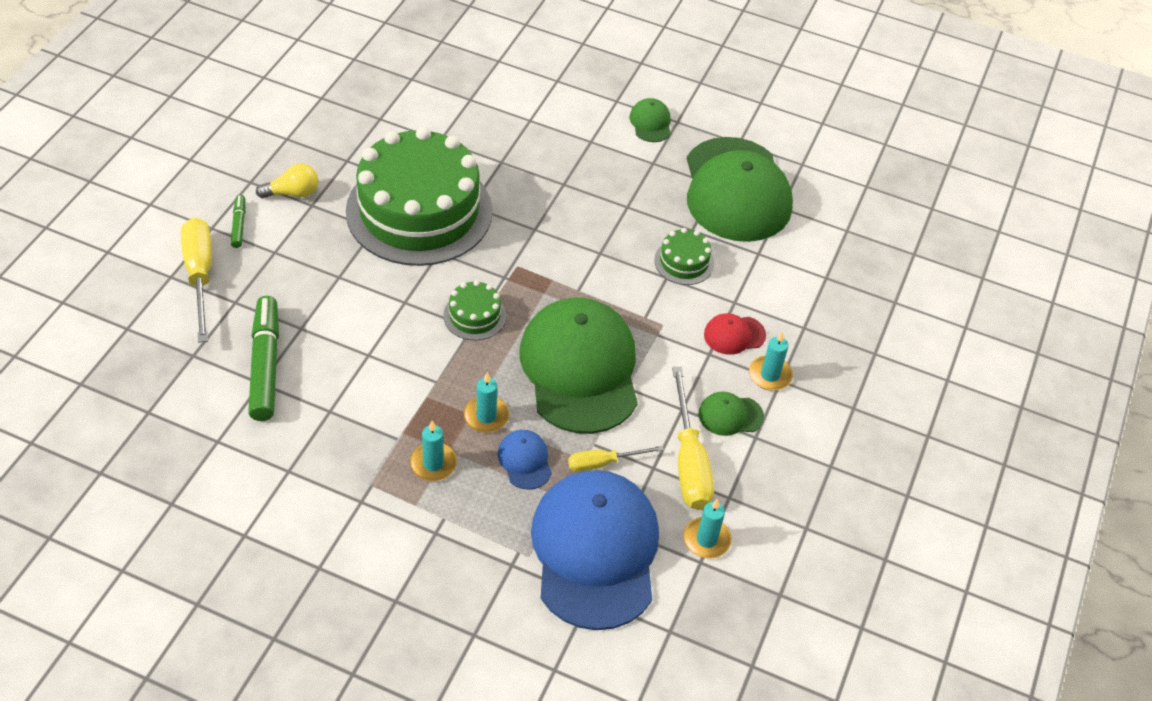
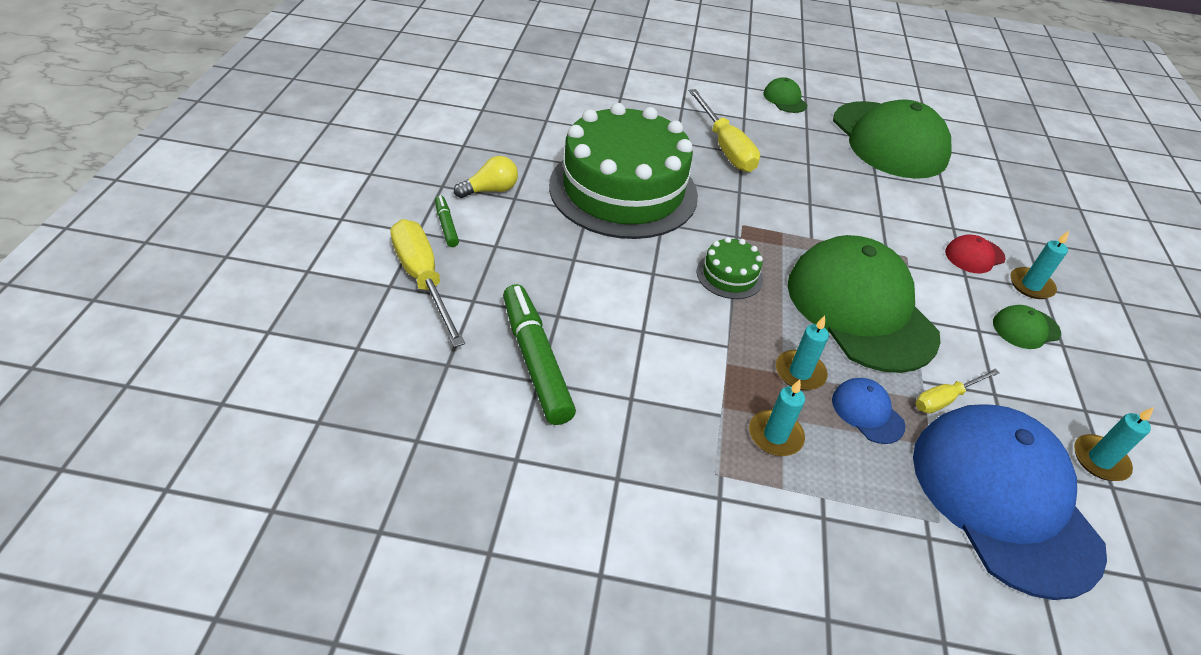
camera: 15 degrees left, 5 degrees down
(684, 262) = (887, 201): green cake -> none
(689, 461) = (1022, 380): yellow screwdriver -> yellow screwdriver (725, 147)

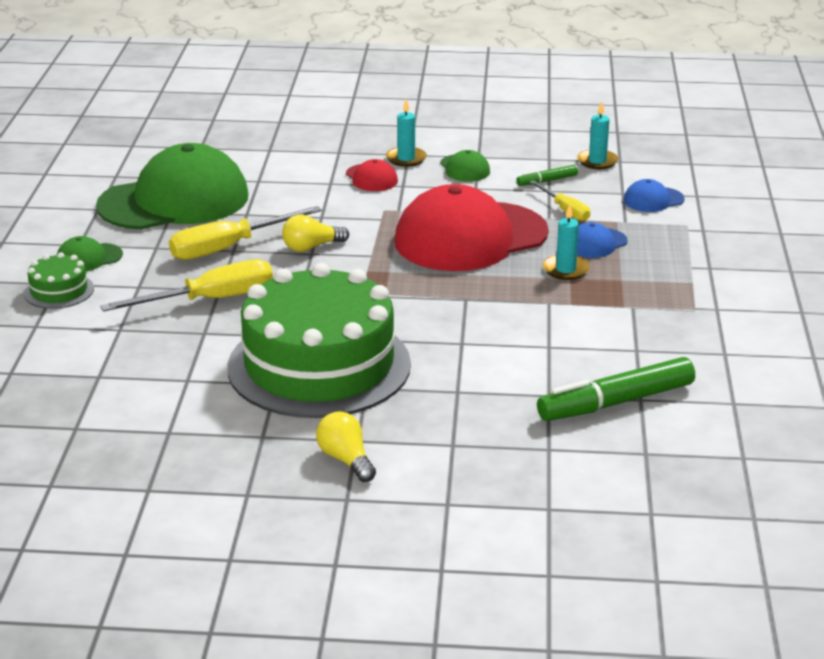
camera: 90 degrees left, 15 degrees down
(423, 280) = (530, 486): yellow screwdriver -> yellow screwdriver (229, 247)
(446, 225) = (427, 484): green marker -> green marker (547, 181)
(729, 275) = (448, 300): green cake -> green cake (59, 291)
(775, 435) = (642, 283): turquoise candle -> none
(820, 204) = (311, 247): none -> yellow light bulb
(860, 308) = (470, 237): green cap -> red cap
(1003, 499) = (653, 200): blue cap -> blue cap, size x0.41

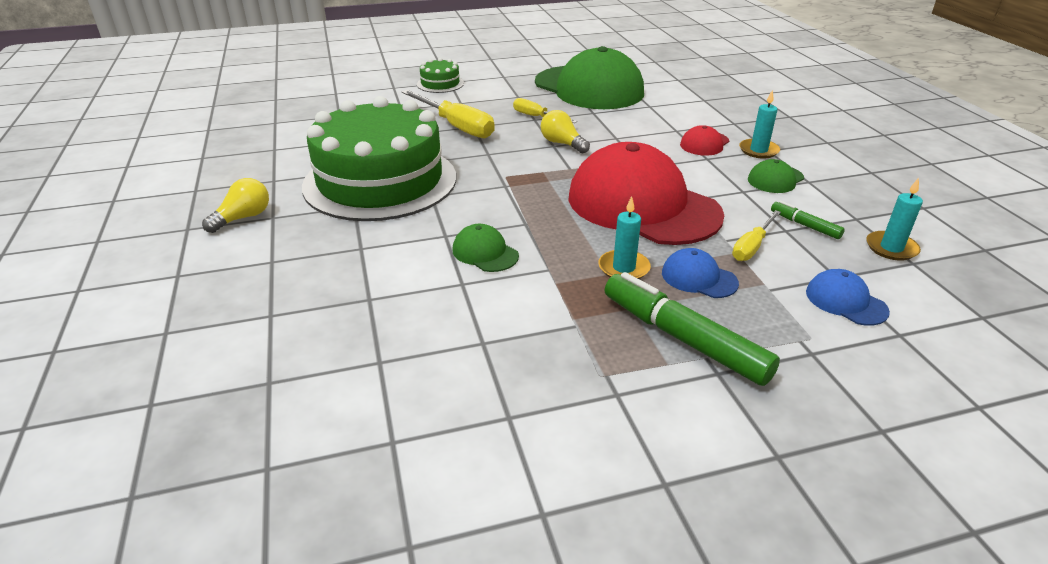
camera: 70 degrees right, 5 degrees up
(88, 258) = (487, 82): green cap -> green cap (485, 252)
(229, 247) = (537, 117): yellow screwdriver -> yellow screwdriver, size x0.57
(616, 402) = (366, 345): green marker -> green marker (683, 338)

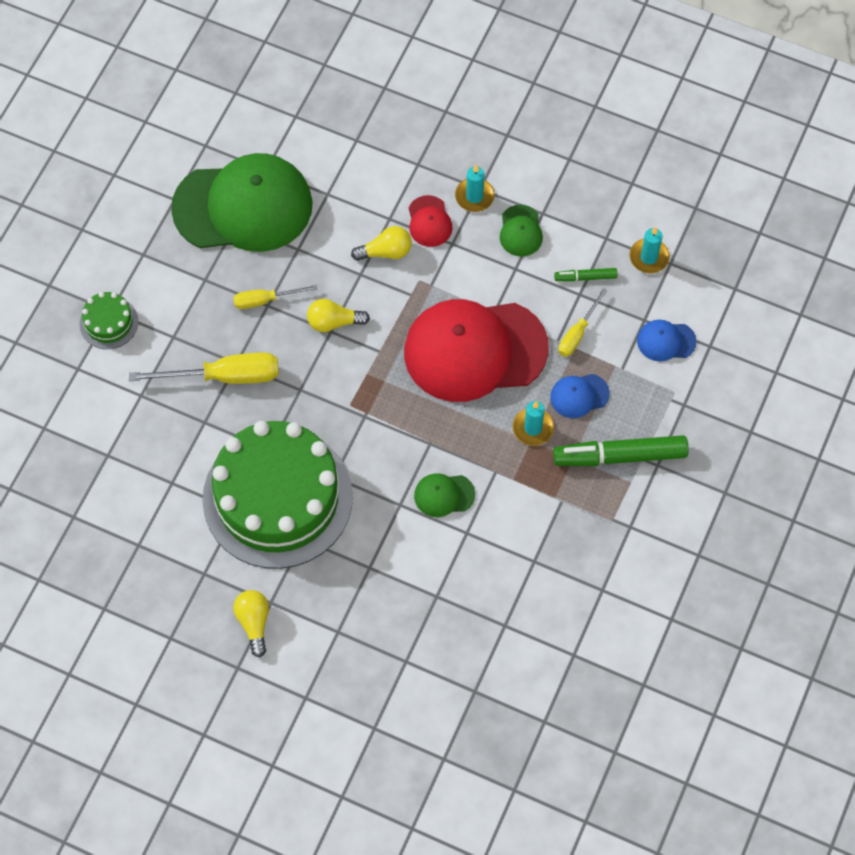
camera: 50 degrees left, 30 degrees up
(650, 139) = (386, 252): none -> yellow light bulb
(752, 246) = (577, 333): yellow screwdriver -> yellow screwdriver turned 45 degrees clockwise

